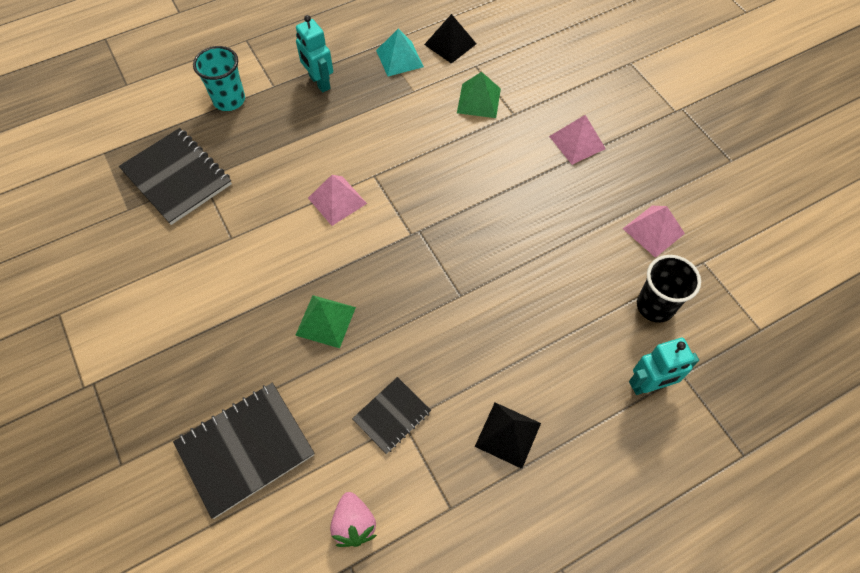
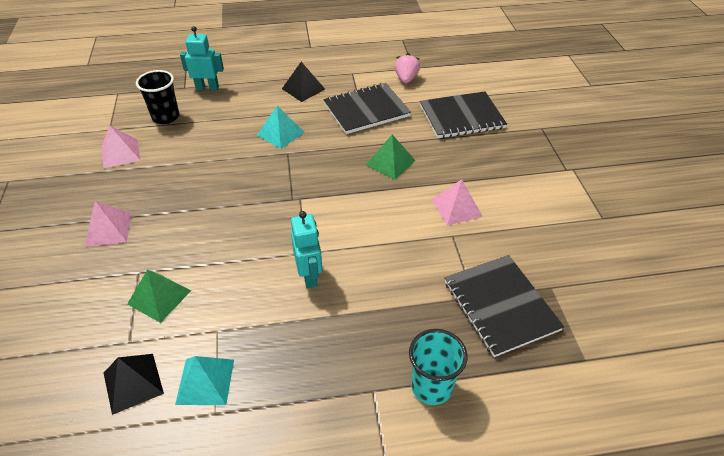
camera: 160 degrees left, 15 degrees down
(319, 82) = (316, 377): turquoise robot -> turquoise robot (309, 276)
(337, 200) = (349, 240): pink pyramid -> pink pyramid (456, 207)
(392, 416) = (366, 110): black notebook -> black notebook, size x1.75
(487, 326) = (280, 133): none -> turquoise pyramid

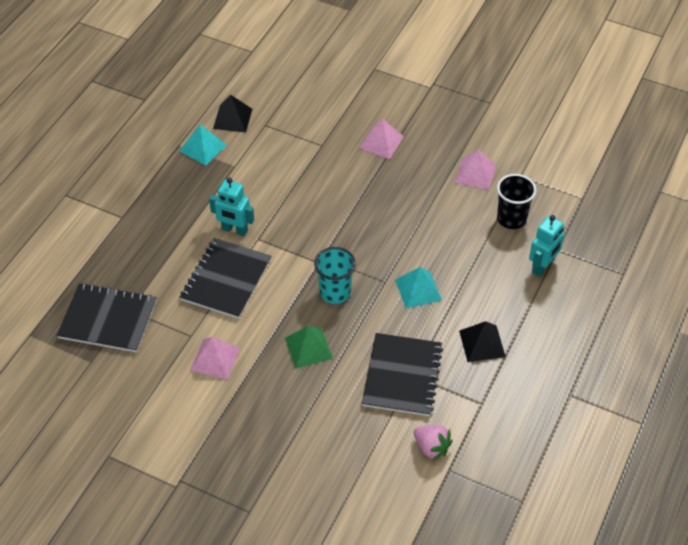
camera: 125 degrees right, 5 degrees up
(159, 297) = (289, 148): green pyramid -> none
(431, 387) = (95, 245): turquoise cup -> turquoise cup (335, 292)
(461, 117) = (325, 451): black notebook -> black notebook (226, 280)

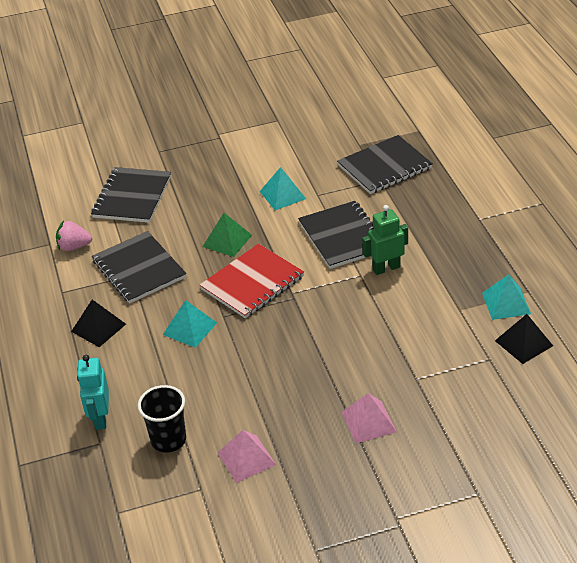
camera: 140 degrees right, 10 degrees down
(215, 359) = (282, 195): pink pyramid -> turquoise pyramid
(234, 230) = (386, 268): turquoise robot -> green robot
(330, 467) = (132, 197): none -> black notebook
(335, 292) = (252, 283): turquoise cup -> red notebook

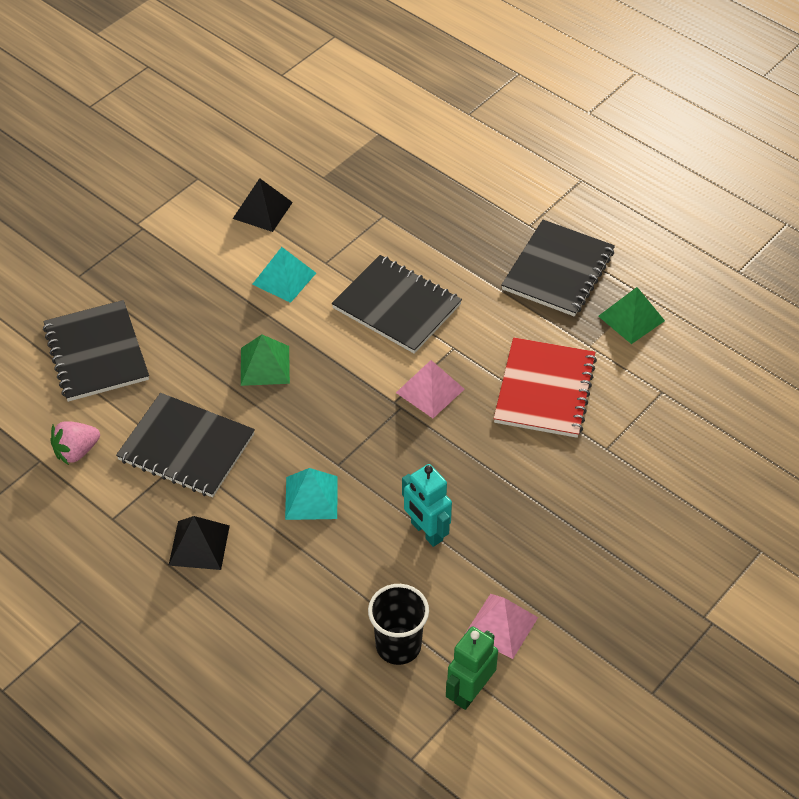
camera: 35 degrees left, 10 degrees up
(100, 418) = (297, 657): turquoise robot -> turquoise robot (426, 532)
(252, 283) = (339, 408): red notebook -> red notebook (545, 390)
(369, 422) = (596, 521): pink pyramid -> pink pyramid (430, 390)
(384, 167) = (375, 196): black notebook -> black notebook (558, 270)
(386, 268) = (475, 327): green robot -> green robot (470, 692)
(506, 303) = (631, 318): turquoise pyramid -> green pyramid
(524, 343) = (682, 358): black pyramid -> black pyramid (262, 210)

